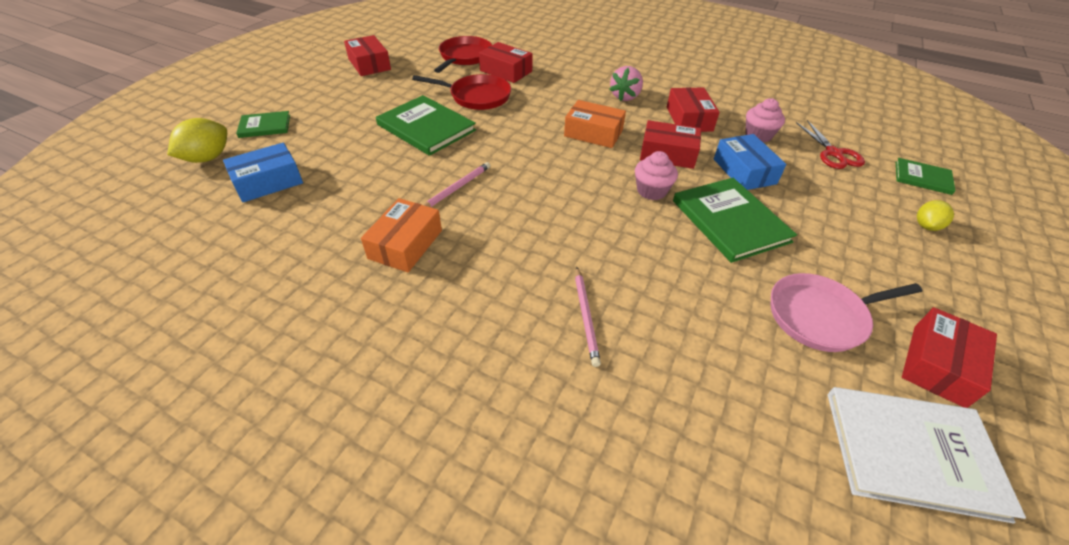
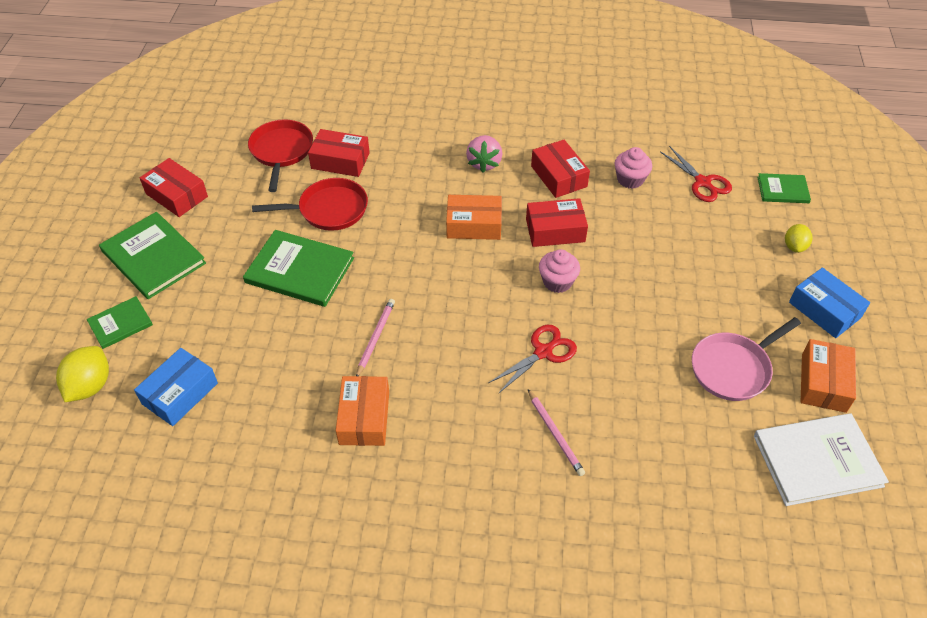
camera: 20 degrees left, 5 degrees up
(609, 242) = (543, 352): none -> red scissors
(730, 221) = (636, 294): green book -> green book (153, 257)
(744, 171) = (631, 231): blue box -> blue box (824, 310)
(938, 365) = (823, 382): red box -> orange box

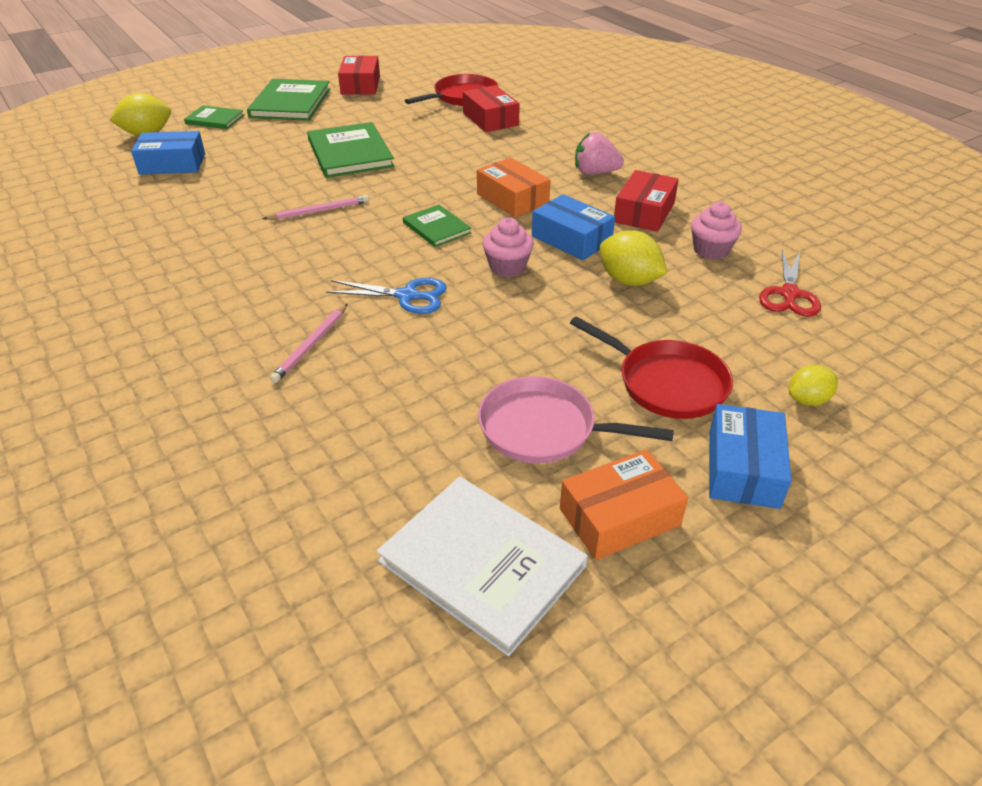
camera: 50 degrees right, 10 degrees down
(329, 210) = (431, 137): red pan -> red pan (666, 383)
(364, 417) = (226, 242): orange box -> none
(484, 163) = (595, 173): pink strawberry -> pink strawberry turned 45 degrees clockwise
(543, 352) = (407, 296): red scissors -> blue scissors
(555, 230) = (571, 239): red box -> blue box
(627, 237) = (629, 281): none -> yellow lemon
(783, 190) = (883, 354): green book -> green book (436, 228)

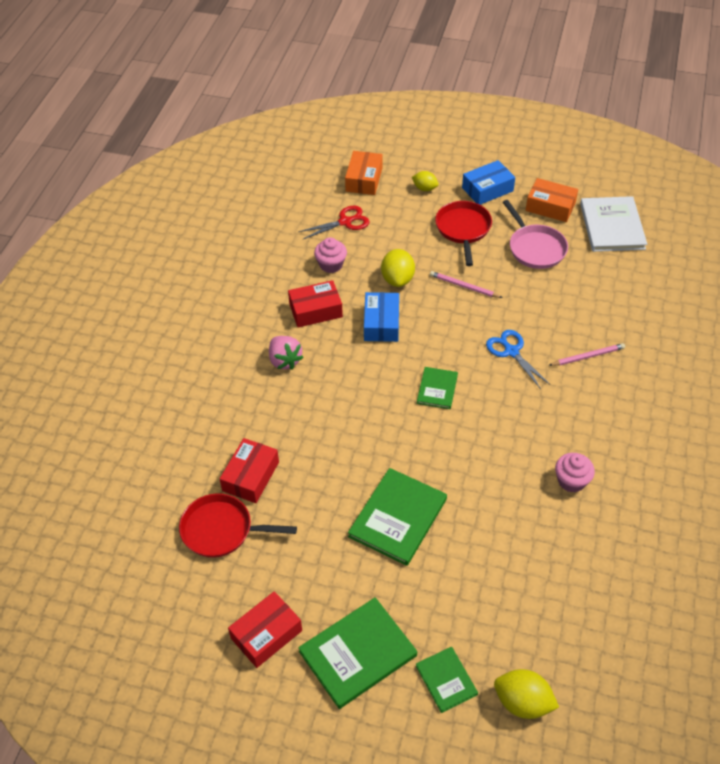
camera: 130 degrees left, 10 degrees up
(172, 164) = (536, 619): blue box -> none
(319, 211) = (486, 462): pink pencil -> pink pencil (464, 286)
(507, 267) = (439, 331): pink cupcake -> pink cupcake (571, 481)
(512, 199) = (364, 378): orange box -> orange box (364, 179)

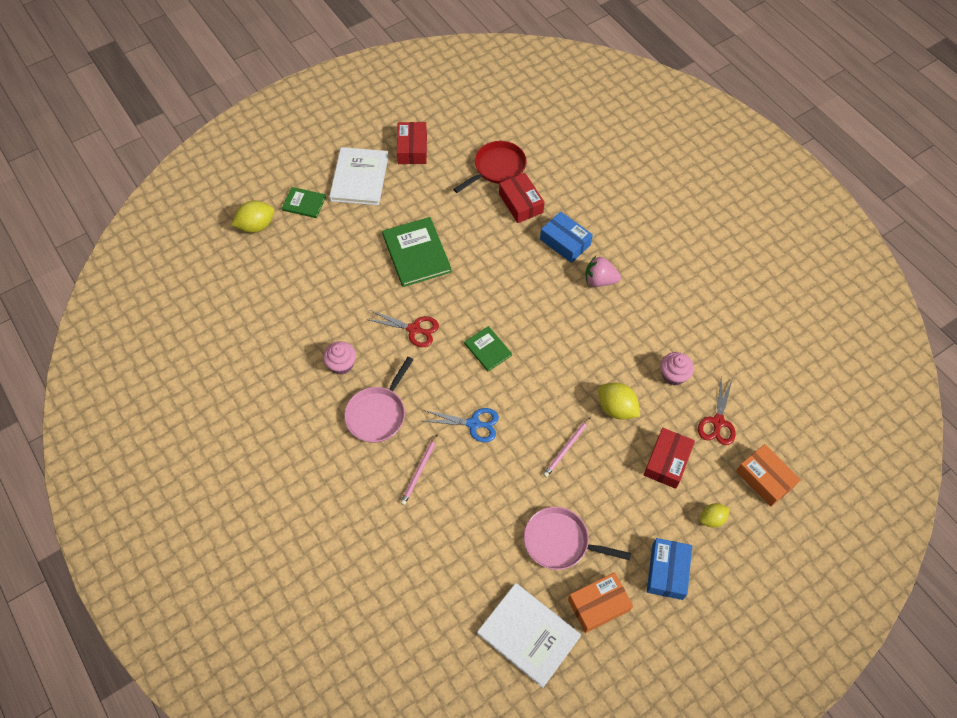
camera: 130 degrees right, 10 degrees up
(315, 310) = (632, 331): red box -> red box (667, 461)
(358, 653) = (359, 178): green book -> white book
(381, 323) = (580, 362): blue box -> blue box (565, 242)
(463, 229) = (632, 504): red pan -> none
(464, 286) = (566, 448): pink pencil -> pink pencil turned 150 degrees clockwise
(478, 455) = (414, 329): none -> red scissors
(579, 418) = (378, 414): none -> pink pan

